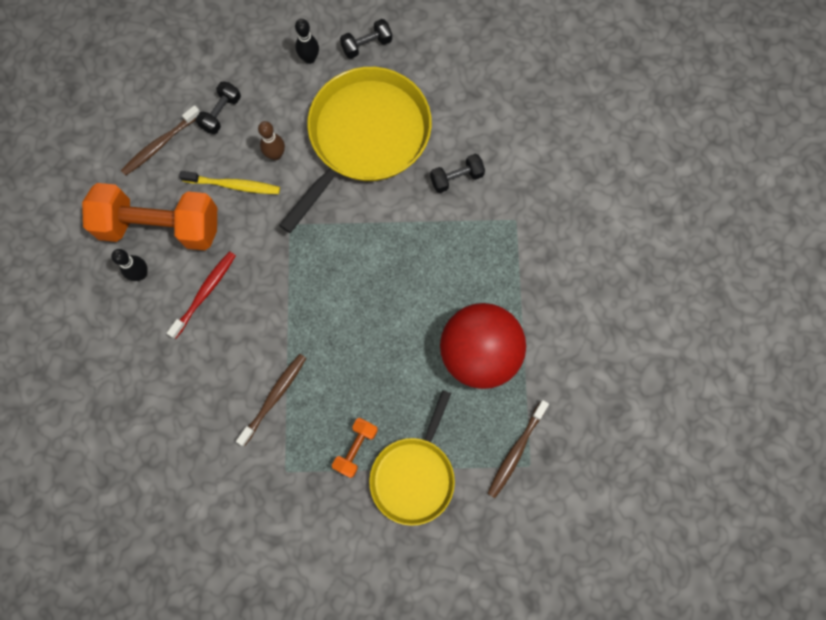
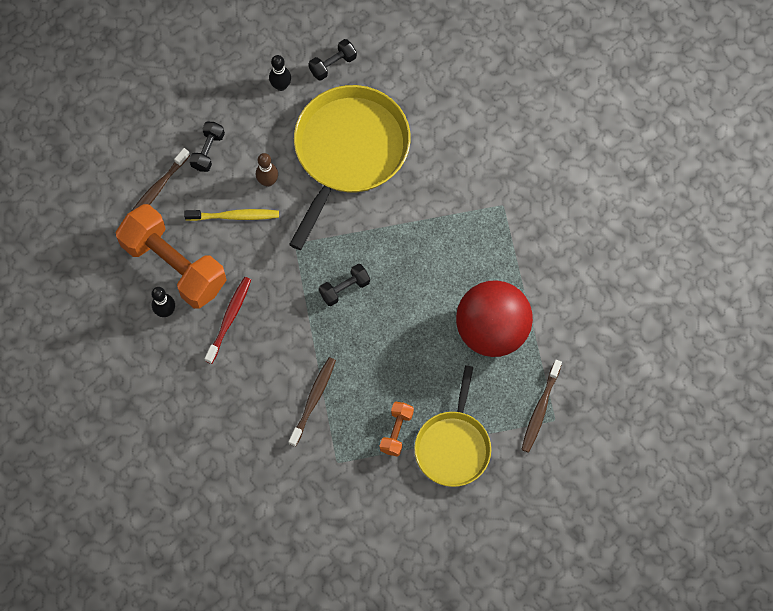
camera: 10 degrees left, 5 degrees down
(160, 226) = (174, 265): orange dumbbell -> orange dumbbell turned 45 degrees clockwise
(456, 178) = (441, 176): black dumbbell -> black dumbbell (344, 288)

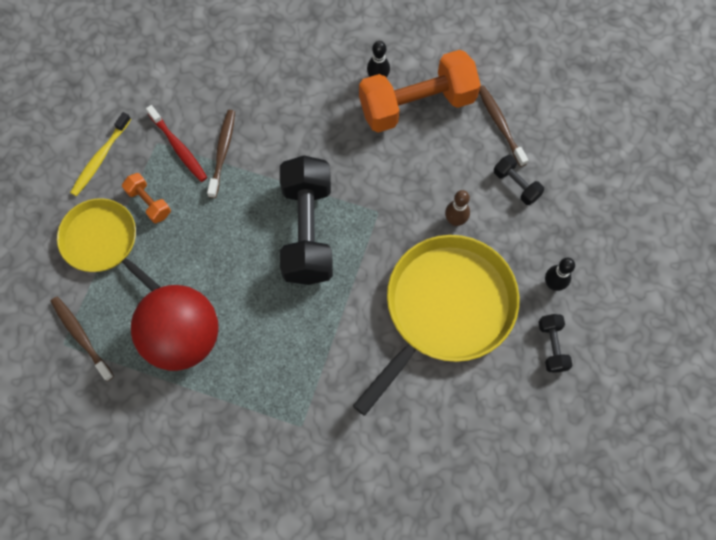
camera: 120 degrees right, 0 degrees up
(229, 318) = (340, 124): red toothbrush -> red toothbrush (178, 148)
(235, 216) = (436, 175): yellow toothbrush -> yellow toothbrush (100, 158)
(313, 400) = (222, 152): brown toothbrush -> brown toothbrush turned 135 degrees counterclockwise
(344, 288) = (307, 231): black dumbbell -> black dumbbell, size x2.25
(349, 152) = (445, 309): yellow pan -> yellow pan turned 105 degrees counterclockwise

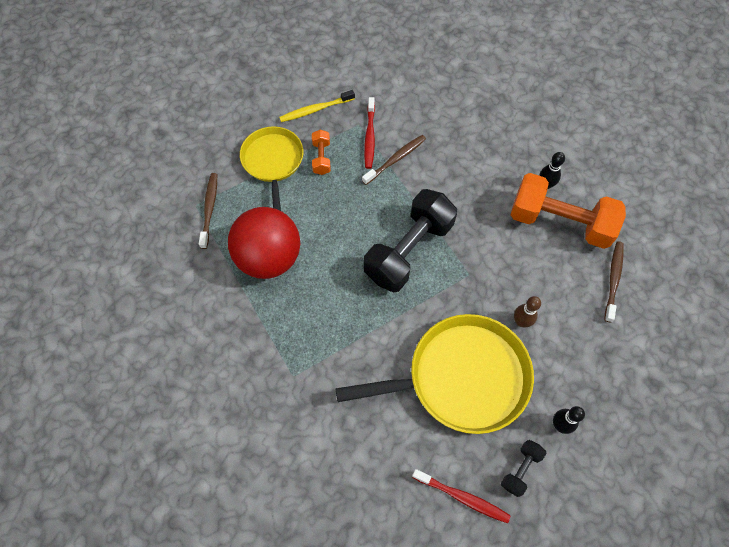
camera: 40 degrees right, 5 degrees down
(516, 185) = (590, 331): black dumbbell -> none
(526, 407) = (462, 497): none -> red toothbrush

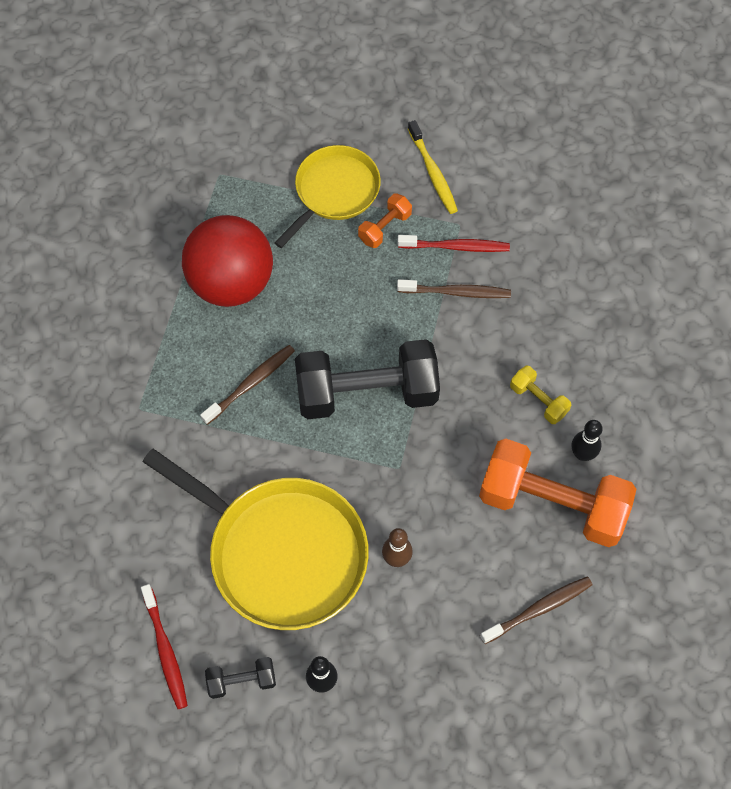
camera: 45 degrees right, 0 degrees up
(209, 209) = (228, 189): brown toothbrush -> brown toothbrush (251, 383)
(315, 110) = (433, 173): yellow toothbrush -> yellow toothbrush turned 135 degrees counterclockwise
(369, 137) = (456, 247): red toothbrush -> red toothbrush turned 135 degrees counterclockwise
(495, 178) = (538, 400): none -> yellow dumbbell
(559, 222) = (552, 504): orange dumbbell -> orange dumbbell turned 45 degrees counterclockwise

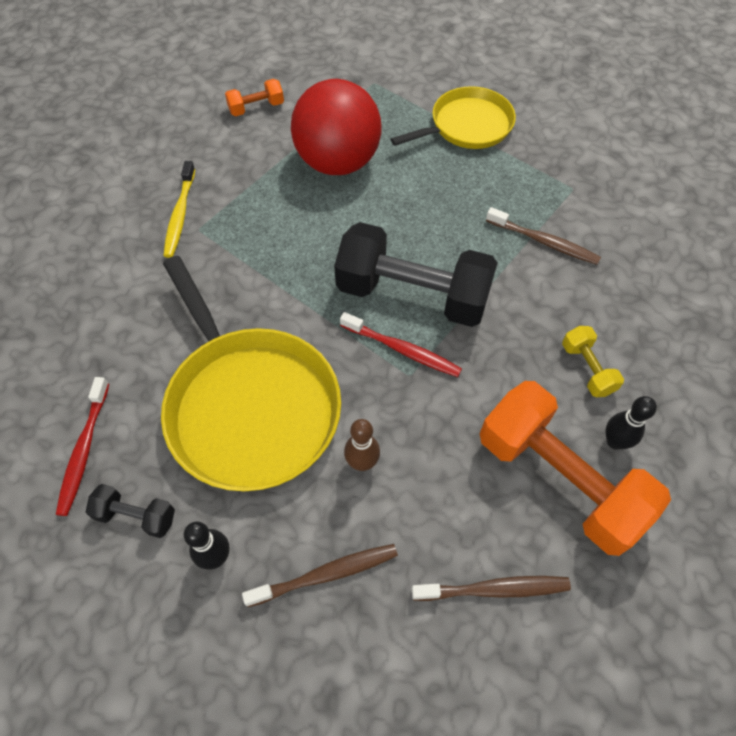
camera: 25 degrees right, 5 degrees down
(251, 383) = (308, 246): brown toothbrush -> brown toothbrush (326, 574)
(385, 227) = (499, 167): orange dumbbell -> orange dumbbell (256, 108)
(433, 173) = (566, 140): yellow toothbrush -> yellow toothbrush (180, 215)
(456, 247) = (561, 205): red toothbrush -> red toothbrush (402, 350)

